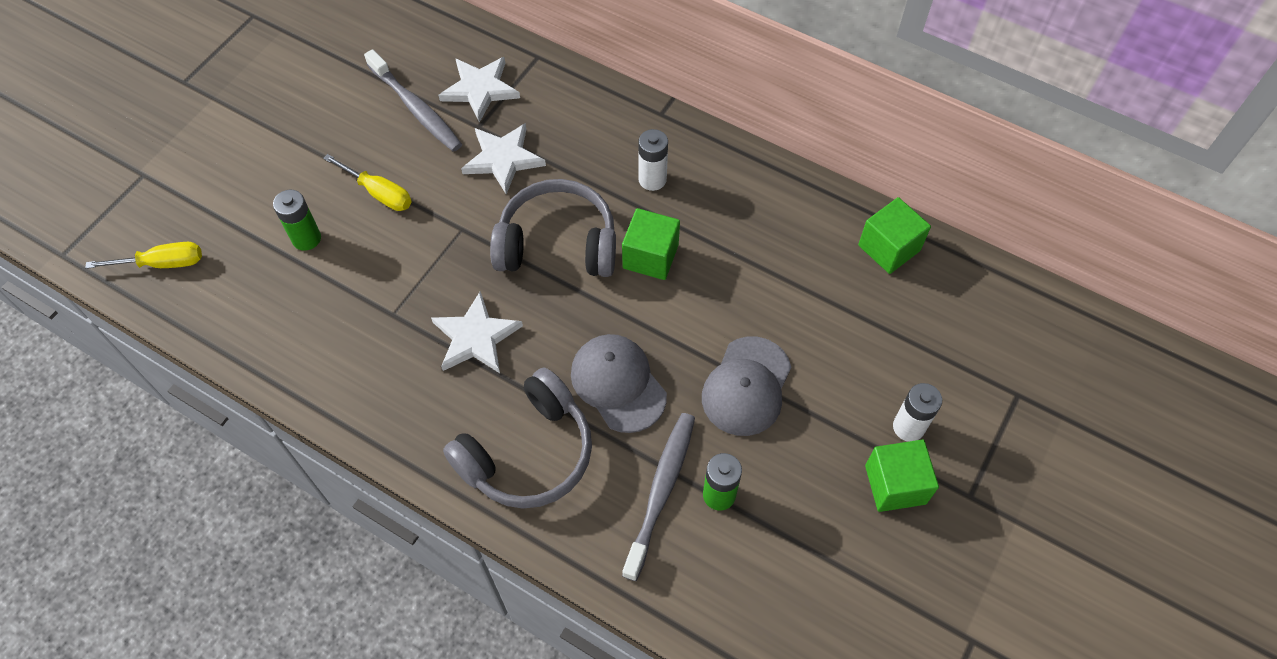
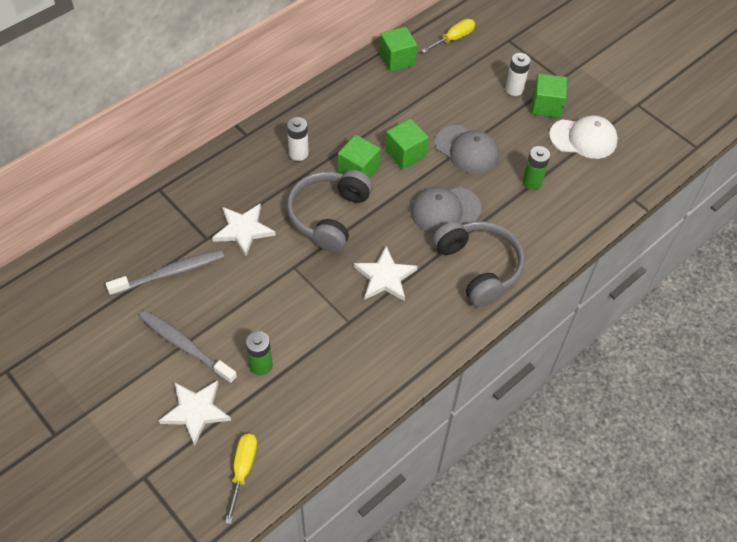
camera: 75 degrees left, 5 degrees down
(378, 193) = (239, 311): yellow screwdriver -> yellow screwdriver (453, 39)
(480, 89) = (172, 230): white star -> white star (195, 411)
(661, 491) = (522, 208): grey toothbrush -> grey toothbrush (185, 346)
(705, 306) = (405, 154): none -> green cube
(847, 559) = (583, 138): none -> white cap

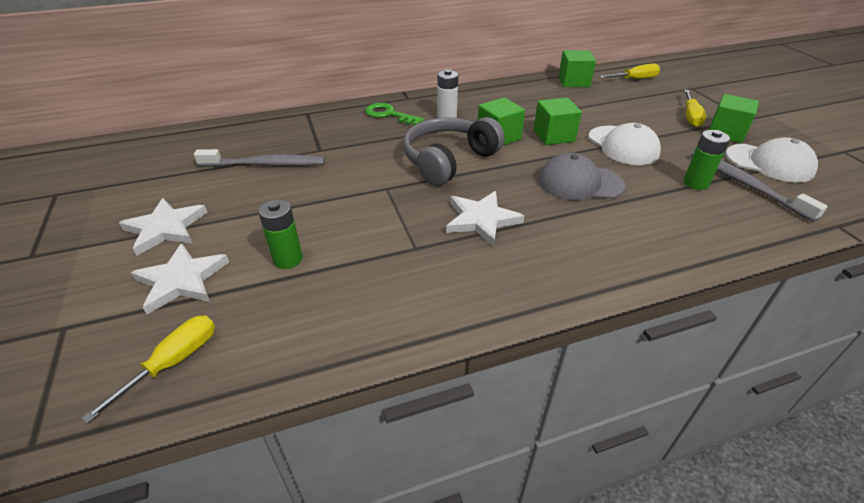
camera: 25 degrees right, 15 degrees down
(185, 346) = (227, 220): grey toothbrush -> grey toothbrush (745, 185)
(242, 167) = (389, 115): none -> green key
(243, 230) = (358, 152): white star -> white star (165, 228)
(467, 150) = (623, 145): grey cap -> white cap
(478, 267) = (603, 239): grey headphones -> none
(514, 89) = (690, 116): white battery -> yellow screwdriver

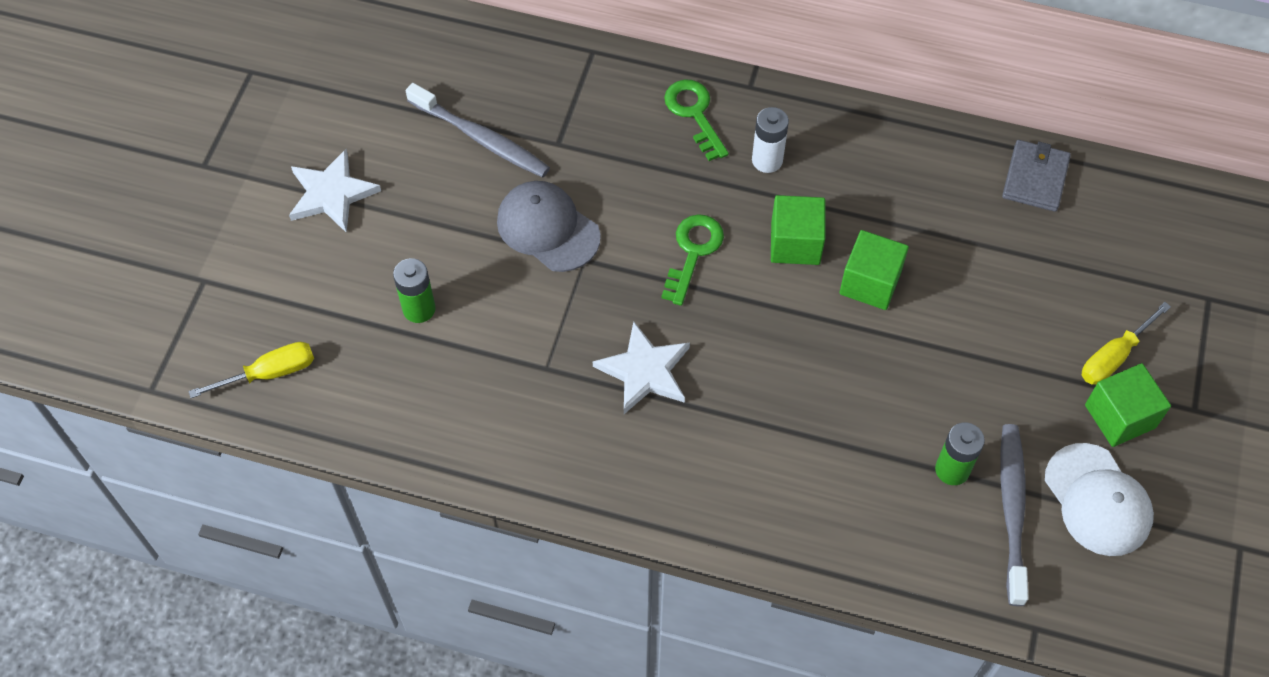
camera: 35 degrees right, 20 degrees up
(181, 280) = (315, 279): white star -> none
(448, 160) = (693, 252): grey headphones -> green key
(574, 82) = (1035, 178): green cube -> grey wallet
(580, 183) = (810, 383): grey cap -> grey cap (548, 228)
(623, 145) = (941, 355): white cap -> none
(634, 79) = (1141, 225): yellow screwdriver -> none

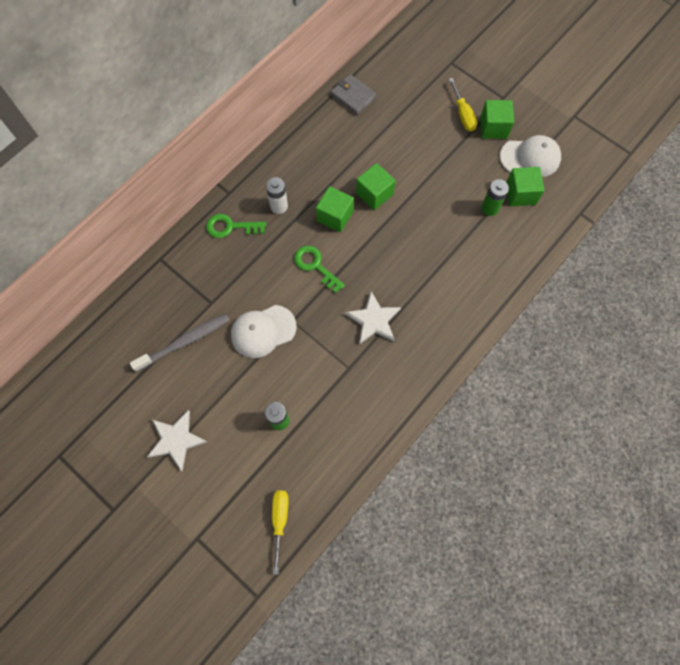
camera: 65 degrees left, 10 degrees up
(548, 228) = (263, 331): grey cap -> white cap
(1012, 510) = (520, 194): grey toothbrush -> green cube

